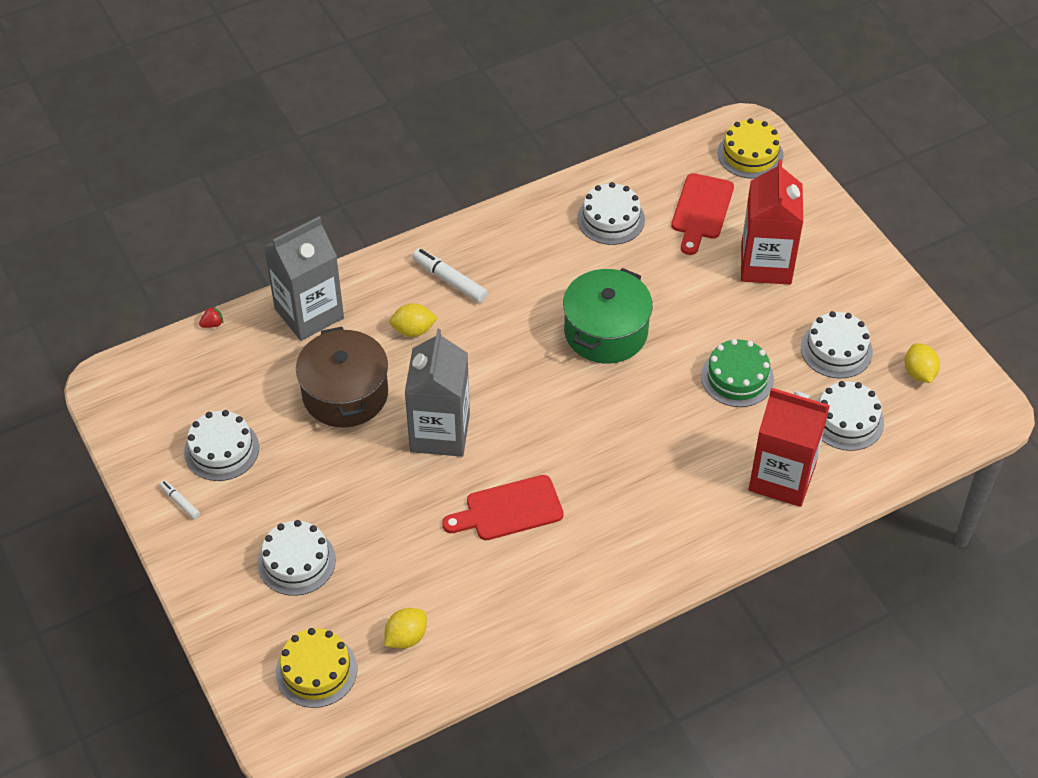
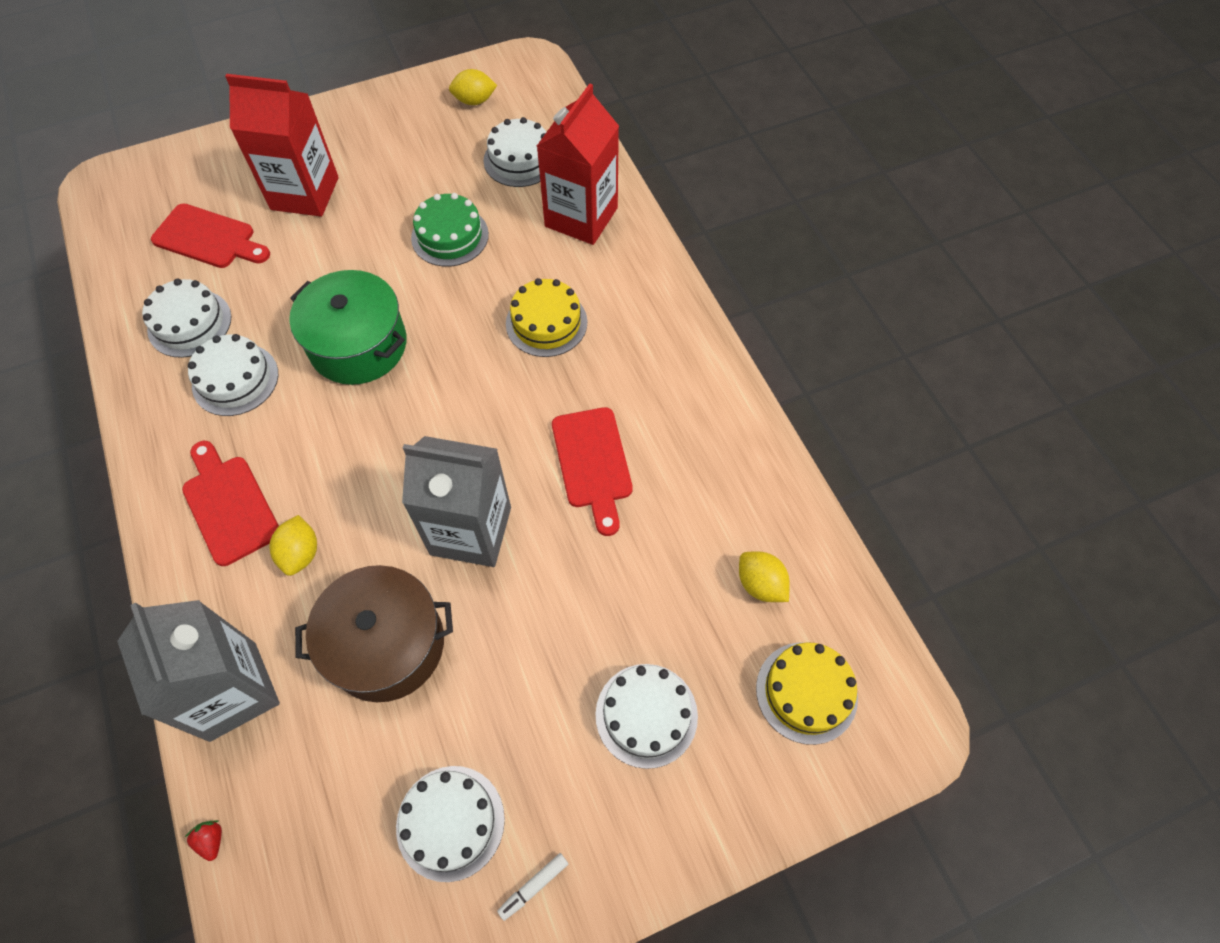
camera: 85 degrees left, 10 degrees up
(449, 280) = (229, 505): white marker -> red cutting board
(750, 154) = (143, 186): yellow cake -> yellow cake (546, 323)
(836, 349) = (432, 155): white cake -> white cake (235, 379)

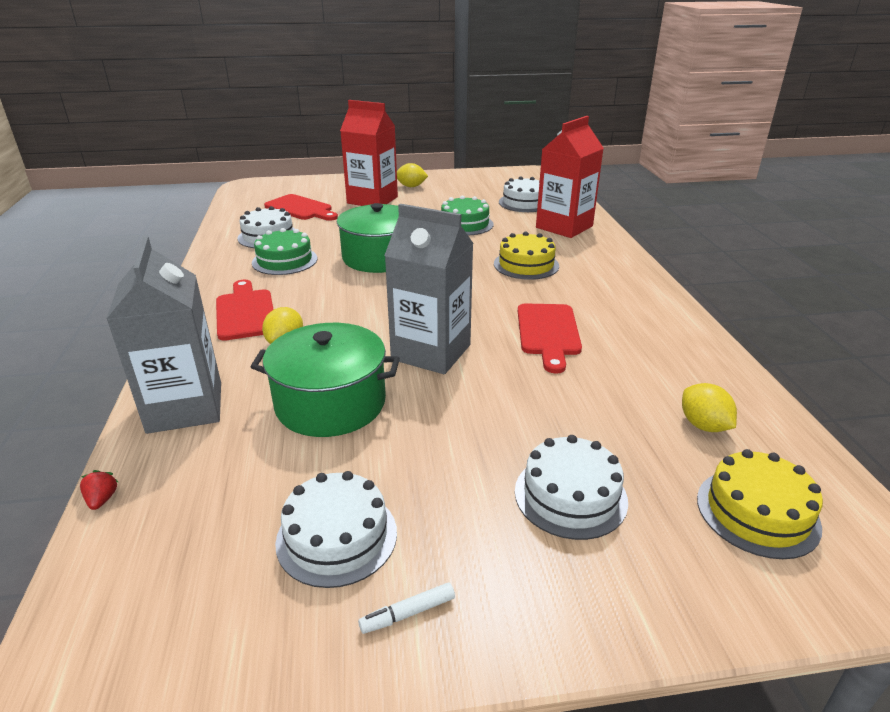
camera: 15 degrees right, 30 degrees down
(235, 379) = (285, 260): white cake -> green cake
(386, 644) = (330, 403): brown pot -> green pot
(474, 101) = (499, 181): yellow lemon -> yellow lemon (411, 186)

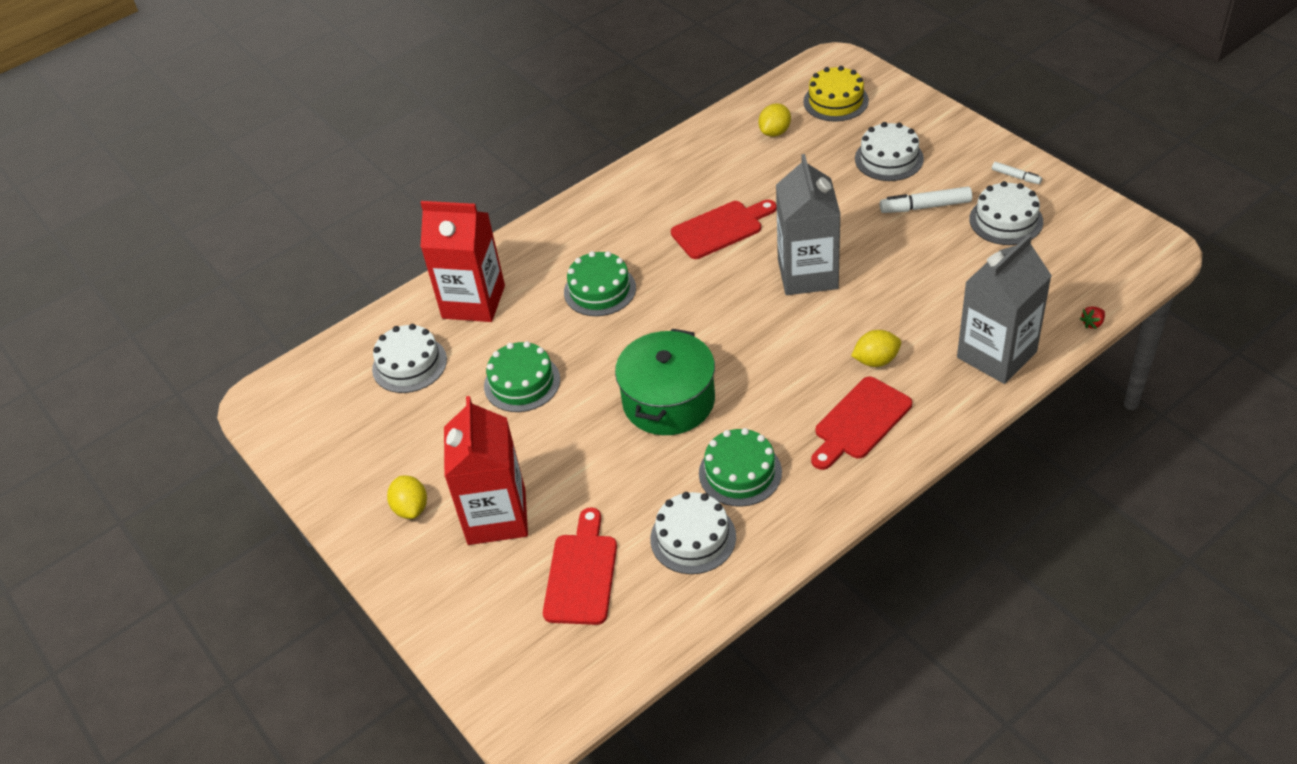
camera: 115 degrees left, 15 degrees up
(330, 403) = (916, 288): green pot -> none
(443, 477) = (925, 206): none -> white marker
(526, 265) = (599, 290): yellow cake -> green cake

